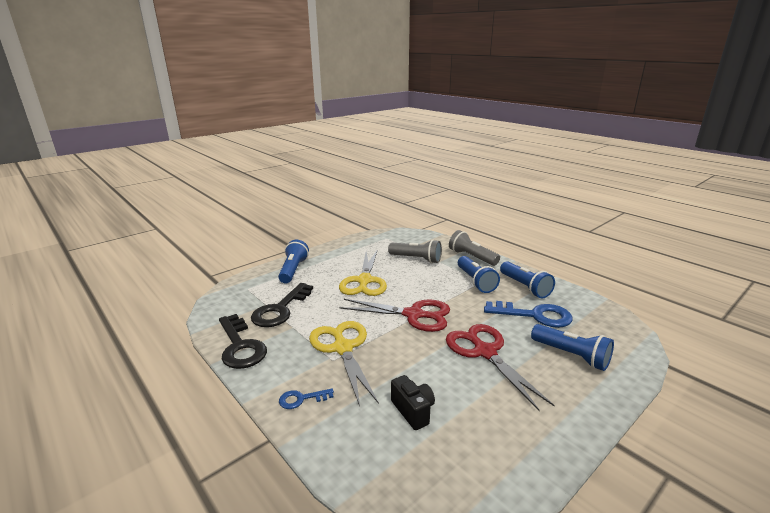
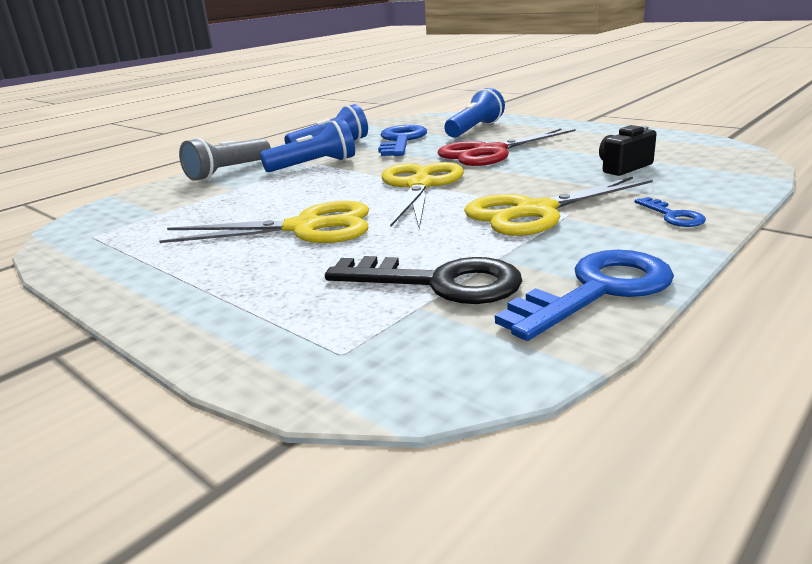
camera: 95 degrees left, 0 degrees up
(240, 346) = (598, 291): black key -> blue key
(293, 270) = (234, 310): blue flashlight -> none
(414, 315) = (420, 185): red scissors -> yellow scissors
(416, 259) = (220, 202): grey flashlight -> none

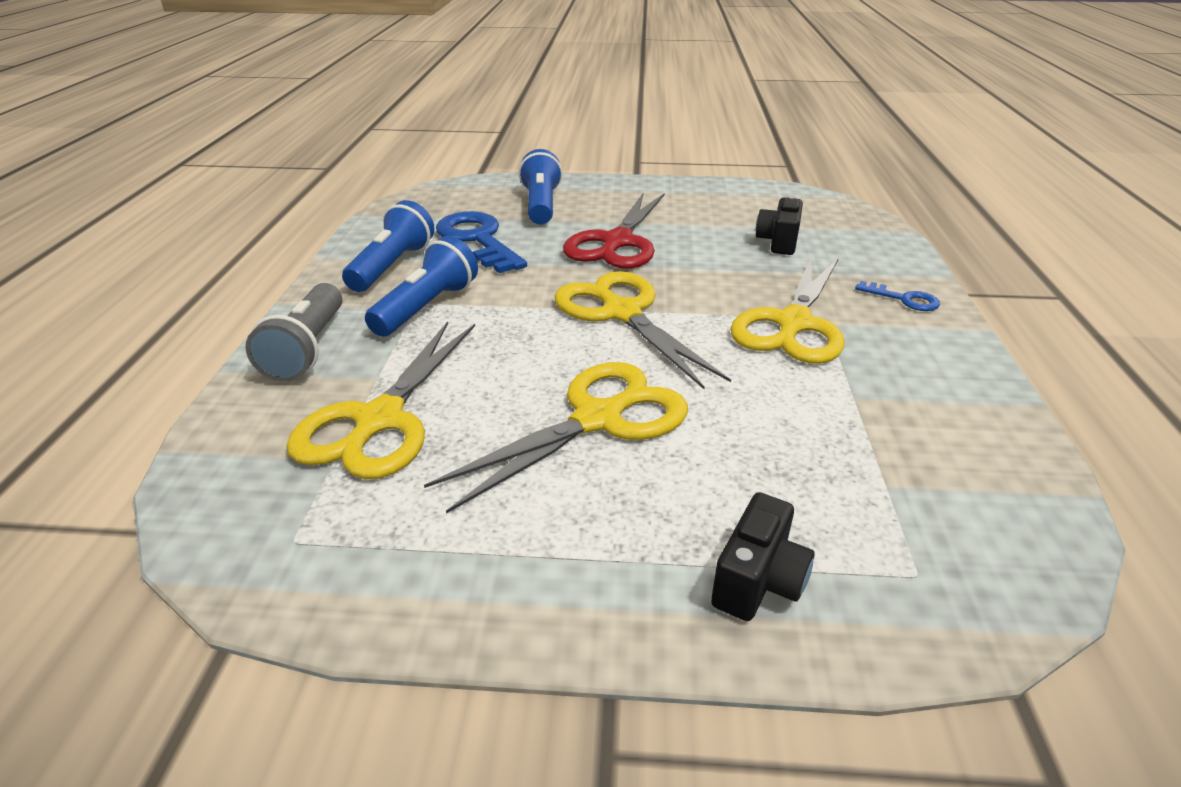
camera: 40 degrees left, 10 degrees up
(204, 204) = (379, 420): none -> yellow scissors
(242, 319) = (758, 581): none -> black camera
(439, 283) = (856, 448): black key -> none
(598, 291) = (980, 408): blue key -> none

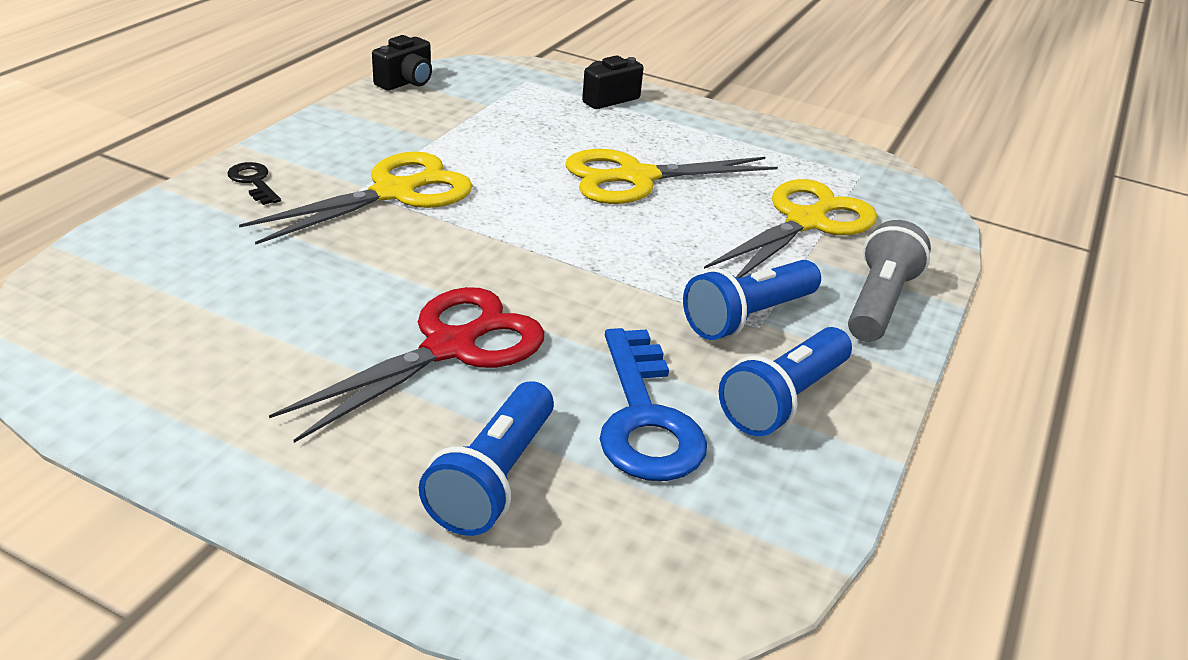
camera: 160 degrees left, 0 degrees up
(621, 313) = (542, 249): yellow scissors -> none
(778, 242) = (248, 281): black camera -> black camera (406, 82)
(904, 299) = (254, 182): blue key -> black key

